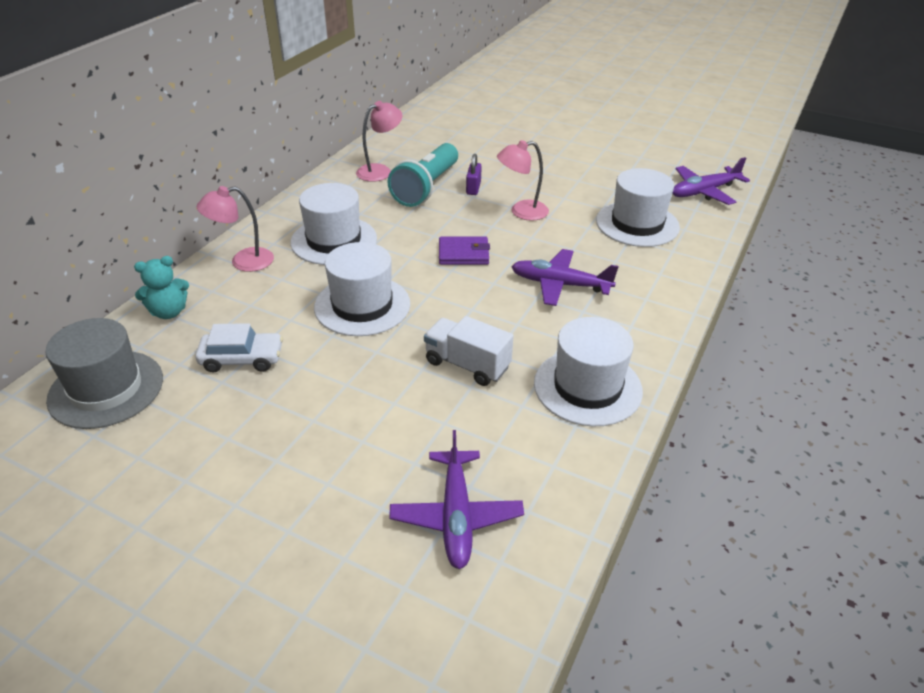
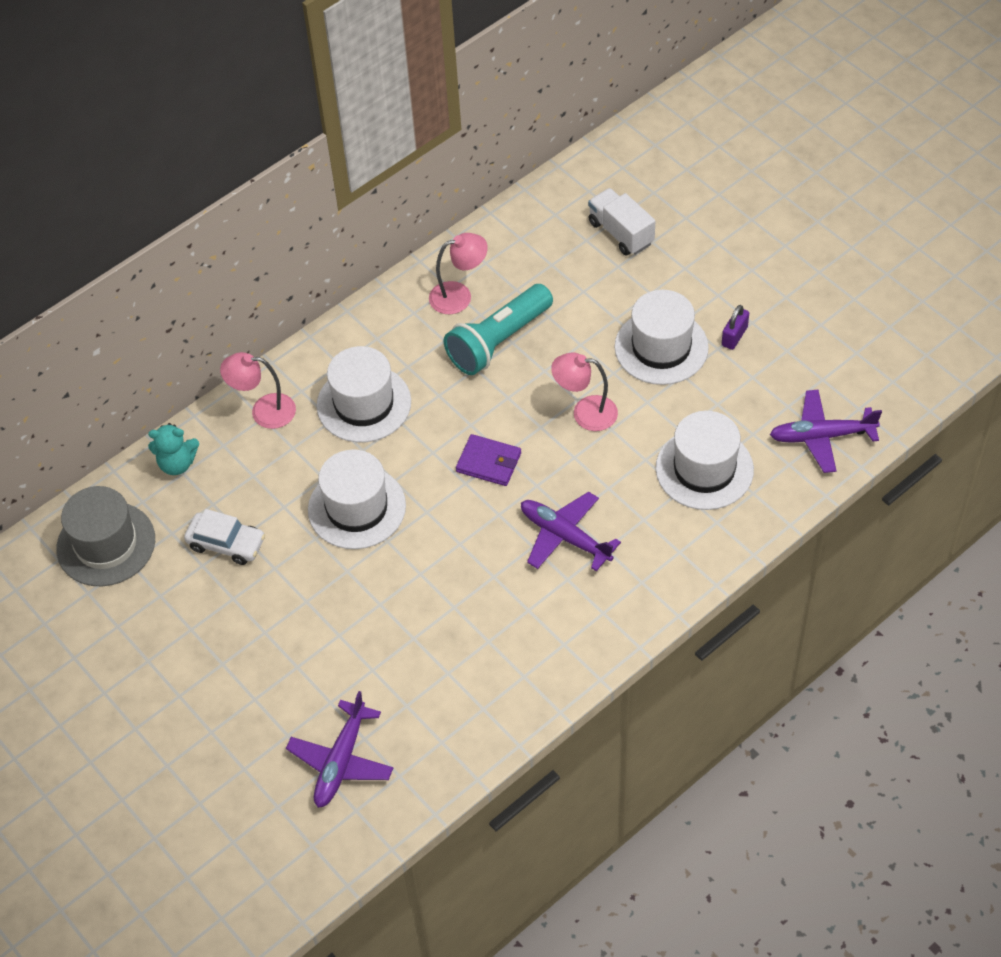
camera: 25 degrees right, 15 degrees up
(467, 365) = (422, 612): white truck -> white truck (621, 233)
(473, 188) = (551, 356): purple padlock -> purple padlock (734, 336)
(587, 387) = (517, 671): white hat -> white hat (661, 347)

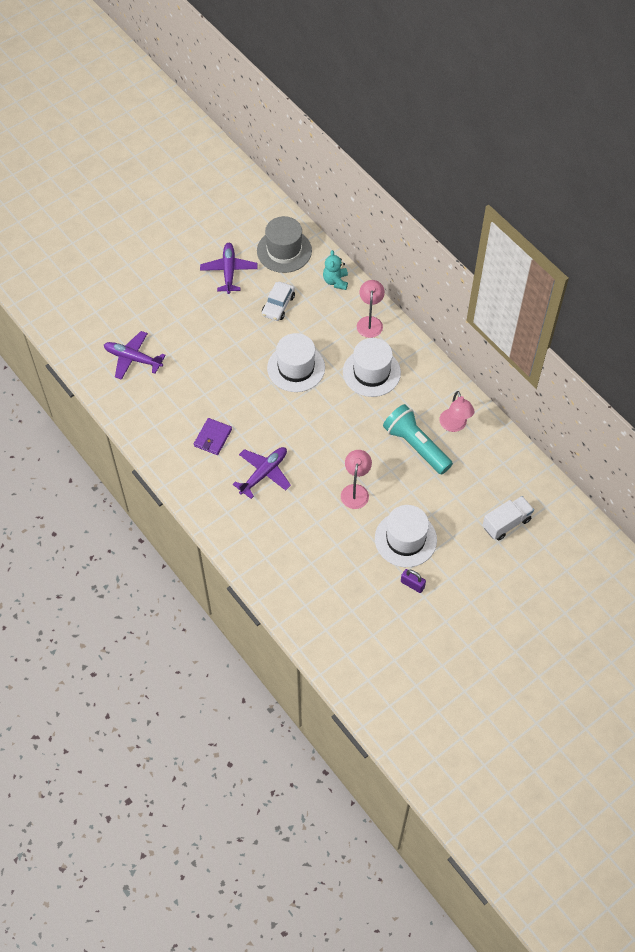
camera: 90 degrees right, 5 degrees up
(488, 462) = (322, 436): purple wallet -> purple wallet (213, 438)
(704, 469) = (306, 555): white hat -> none
(821, 436) = (325, 627): purple plane -> purple plane (229, 271)

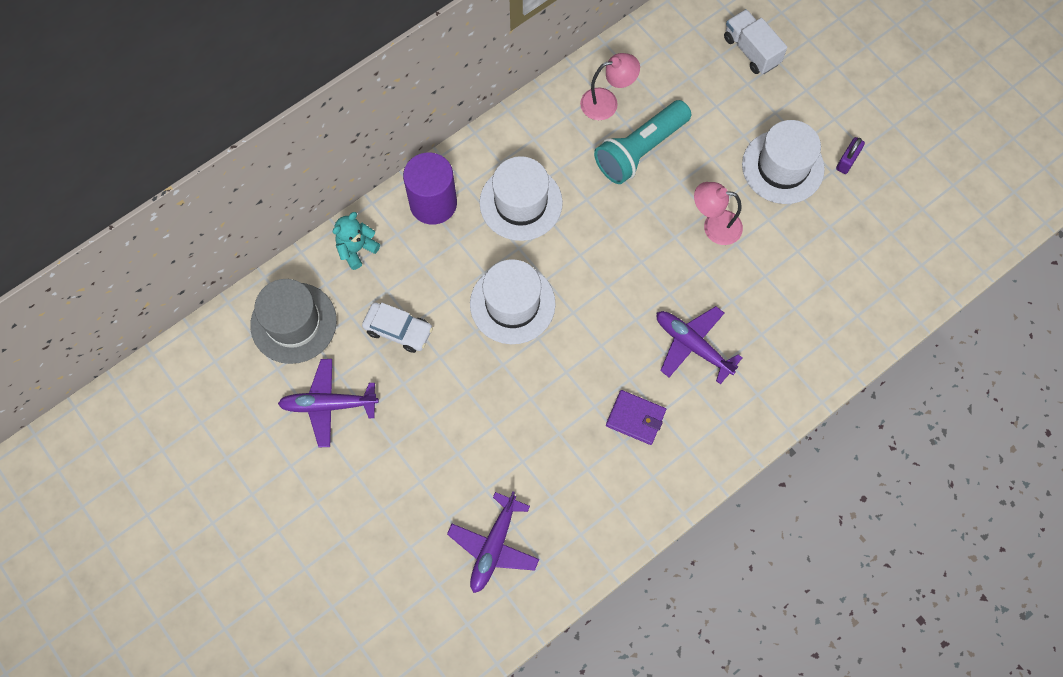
camera: 90 degrees left, 10 degrees up
(335, 281) = (356, 249): turquoise teddy bear -> turquoise teddy bear turned 135 degrees clockwise
(370, 322) = (433, 203): pink lamp -> purple cylinder

